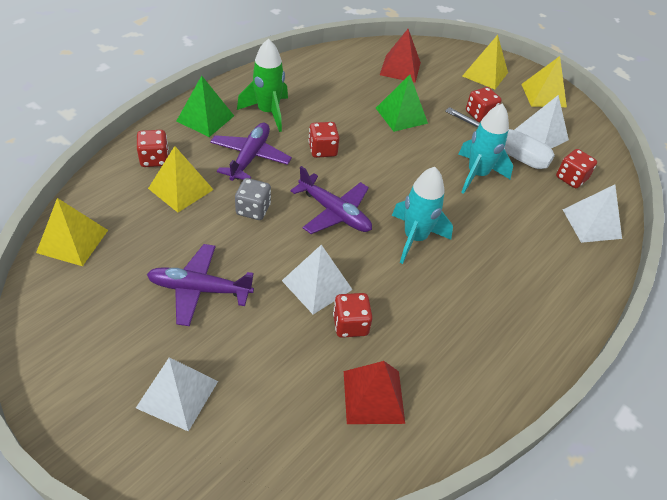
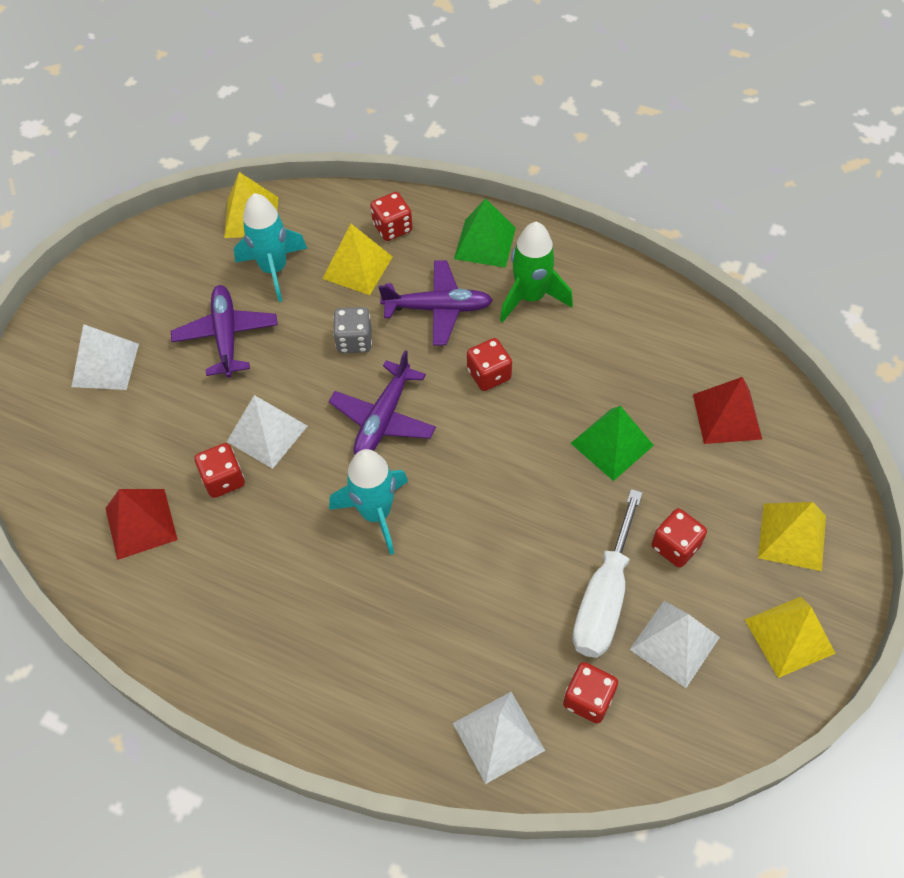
camera: 80 degrees right, 10 degrees up
(477, 175) = (531, 565): turquoise rocket -> turquoise rocket (274, 269)

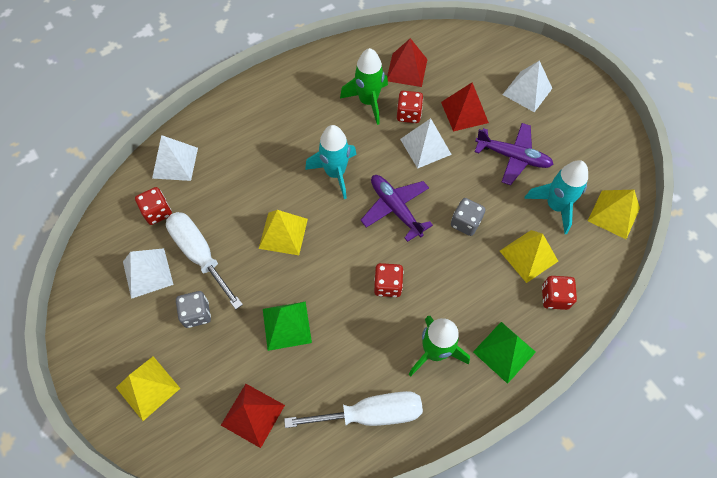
camera: 120 degrees right, 5 degrees up
(182, 417) = (464, 112): none -> red pyramid
(230, 541) = (368, 102): none -> green rocket
(438, 308) = (461, 286): purple plane -> none
(636, 317) = (371, 414): none -> white screwdriver
(675, 546) = (196, 314): red dice -> grey dice
(789, 636) = (100, 336): yellow pyramid -> yellow pyramid (283, 233)

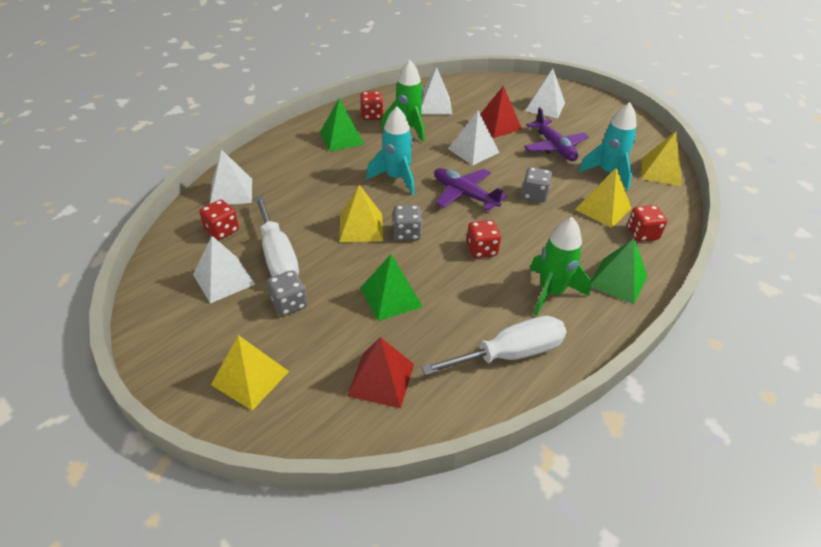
camera: 15 degrees left, 20 degrees down
(199, 254) = (278, 256): white screwdriver -> white screwdriver turned 150 degrees counterclockwise
(297, 104) = (342, 138): none -> green pyramid
(324, 250) = (407, 233): none -> grey dice
(407, 70) = (434, 105): red pyramid -> white pyramid
(408, 114) = (448, 132): red dice -> red dice (372, 115)
(513, 157) = (554, 147): purple plane -> purple plane turned 60 degrees clockwise

